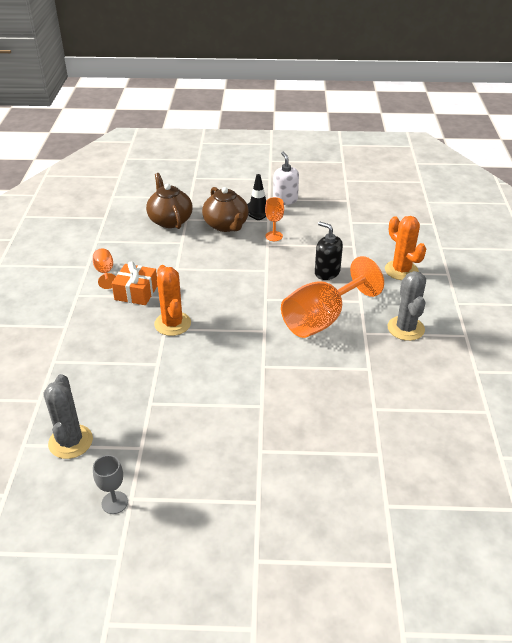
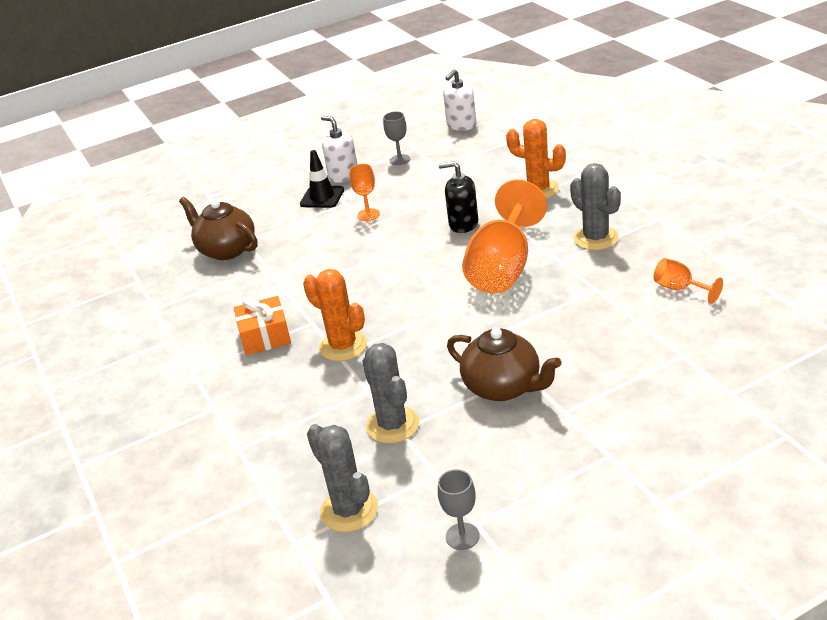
camera: 25 degrees left, 5 degrees down
(105, 272) = (203, 334): orange goblet -> orange goblet (680, 289)
(149, 397) = (392, 425): none -> grey cactus
(226, 225) = (301, 227): brown teapot -> brown teapot (503, 387)
(330, 204) = (400, 160): none -> grey goblet
(395, 196) = (461, 125): none -> white soap dispenser

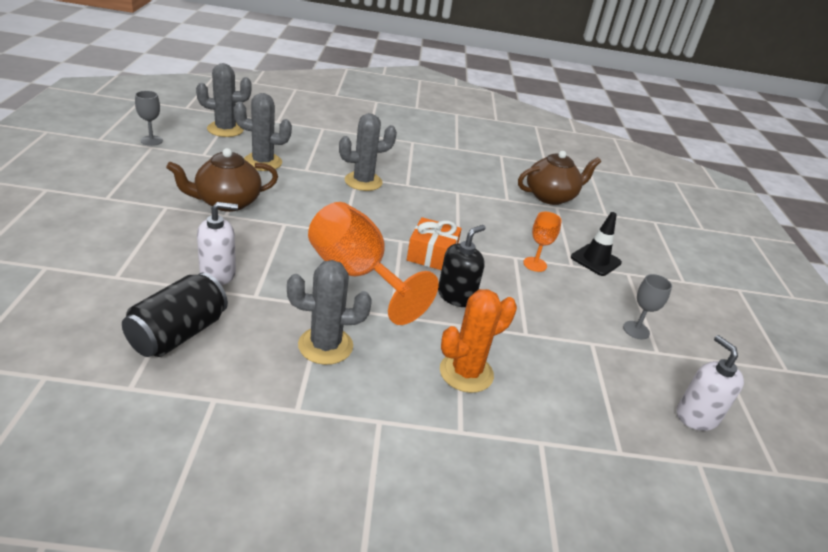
camera: 110 degrees right, 0 degrees up
(265, 336) = (415, 168): orange gift -> orange gift (432, 255)
(343, 175) = (631, 287): white soap dispenser -> white soap dispenser (218, 273)
(343, 346) = (363, 181): orange cactus -> grey cactus
(680, 289) = (178, 334): orange goblet -> black can

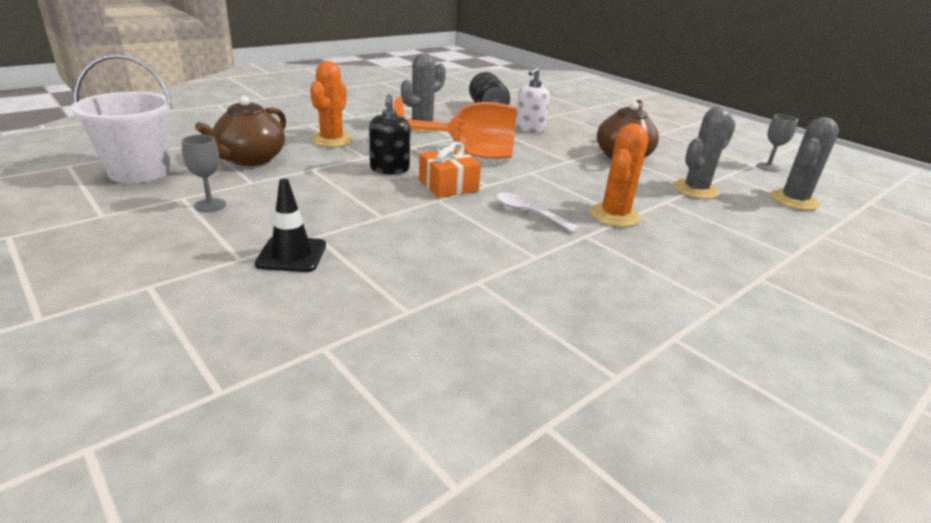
camera: 140 degrees right, 5 degrees down
(363, 181) = (614, 216): grey cactus -> orange cactus
(414, 209) = (529, 213): none -> white spoon
(535, 264) = (355, 218): orange goblet -> none
(550, 196) = (435, 327): brown teapot -> brown teapot (250, 159)
(696, 416) = (139, 172): white soap dispenser -> white bucket

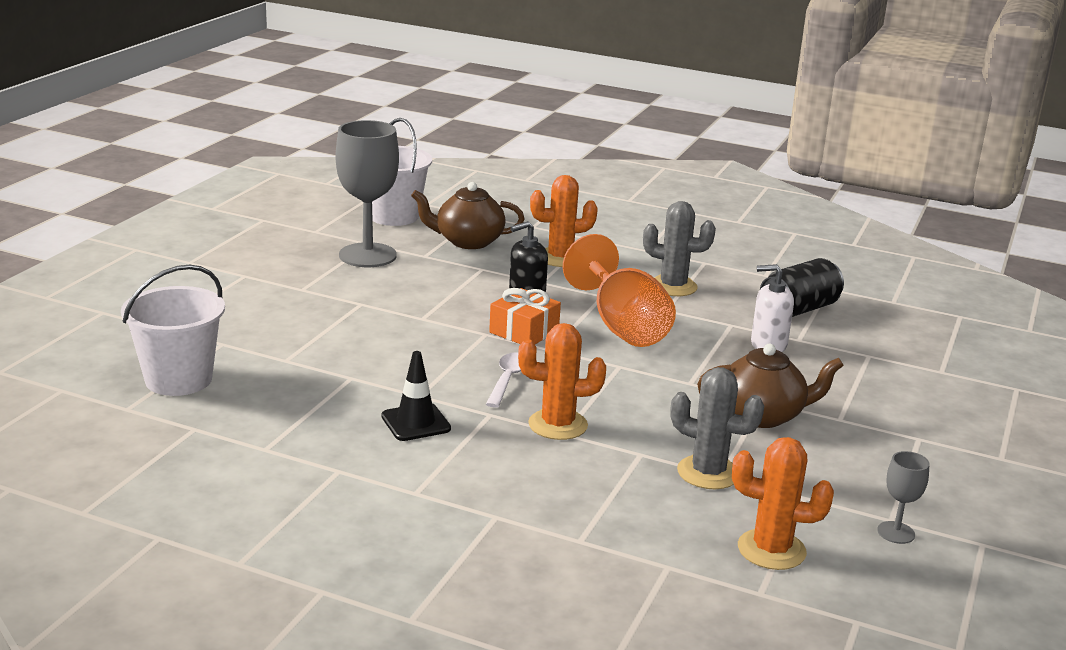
camera: 65 degrees right, 5 degrees down
(210, 205) = (367, 255): grey goblet -> grey goblet, size x2.20
(291, 255) = (324, 303): black traffic cone -> black traffic cone (416, 422)
(398, 410) = (178, 379): none -> white bucket
(794, 200) = (771, 550): grey cactus -> orange cactus

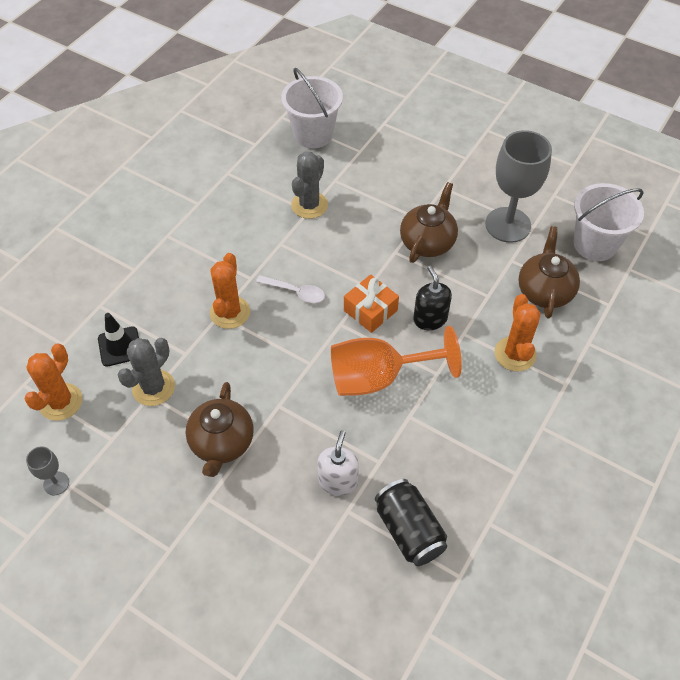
camera: 100 degrees right, 30 degrees up
(402, 299) = (427, 242): none -> brown teapot
(416, 422) = (245, 239): black traffic cone -> black traffic cone (120, 346)
(673, 286) = (457, 432): grey cactus -> grey cactus (309, 205)

